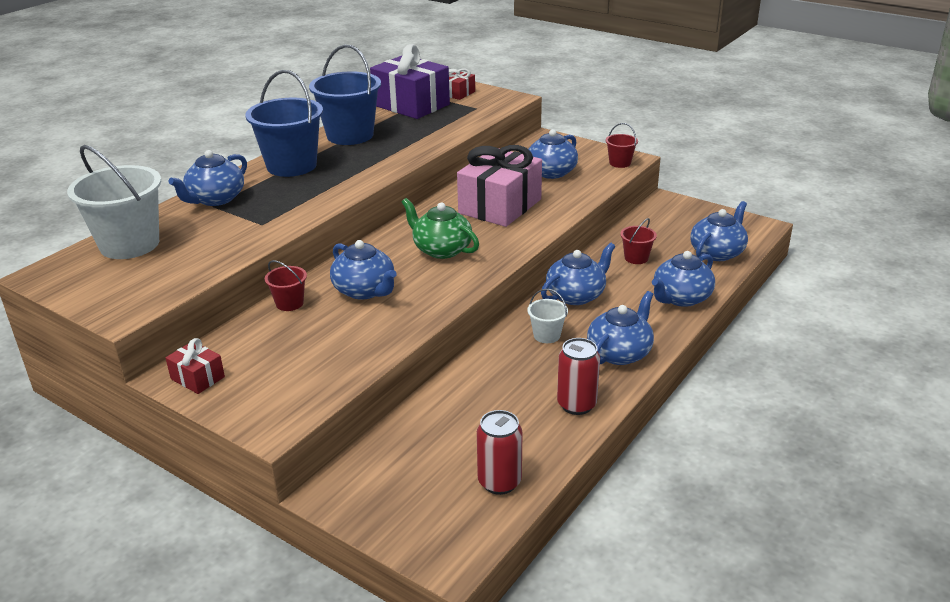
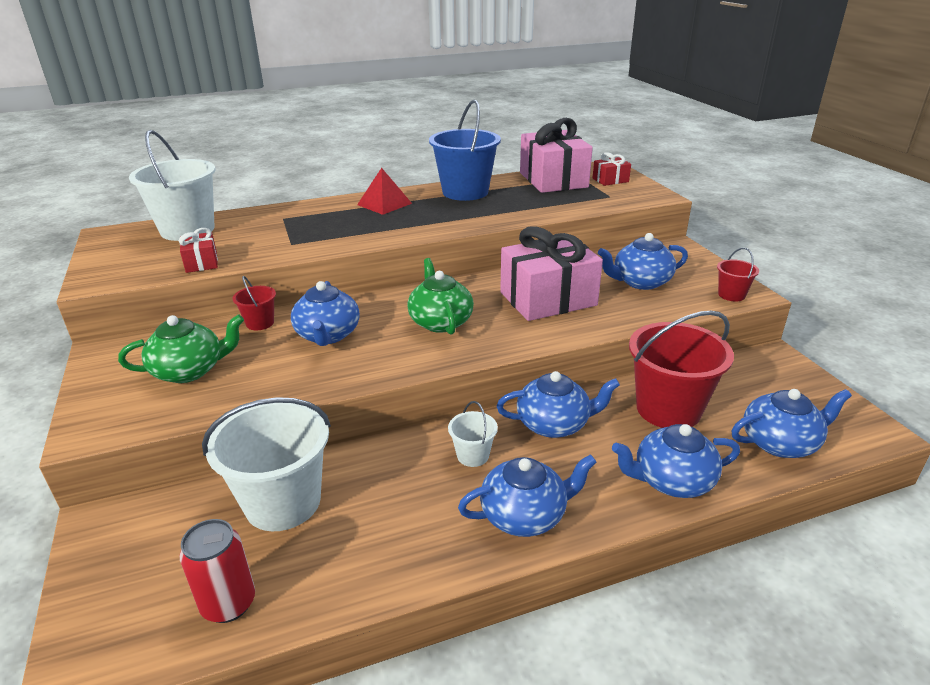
camera: 35 degrees right, 0 degrees up
(197, 378) = (113, 359): red gift -> red gift (201, 263)
(215, 199) = (293, 214): blue teapot -> none
(287, 357) = (190, 370): none -> green teapot
(291, 166) = (384, 204): blue bucket -> red pyramid
(411, 105) = (553, 180): purple gift -> pink gift
(454, 418) = (283, 502): none -> white bucket
(576, 404) = (408, 554): red can -> none
(636, 258) = (668, 409): red bucket -> red bucket, size x2.14

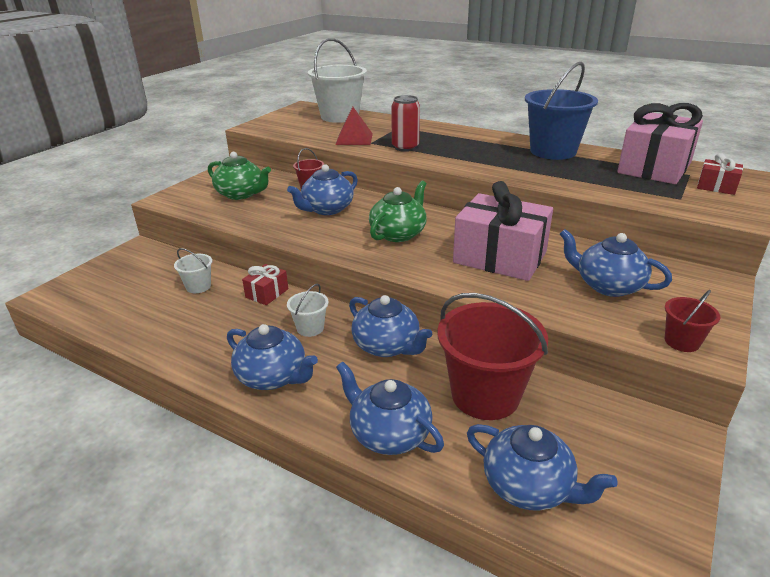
camera: 50 degrees right, 0 degrees up
(201, 263) = (310, 135): red gift -> red gift (267, 293)
(228, 603) = (112, 311): red can -> red can (405, 147)
(283, 502) = (198, 286): white bucket -> white bucket, size x0.47
(384, 204) = (476, 139): red pyramid -> red pyramid (354, 139)

